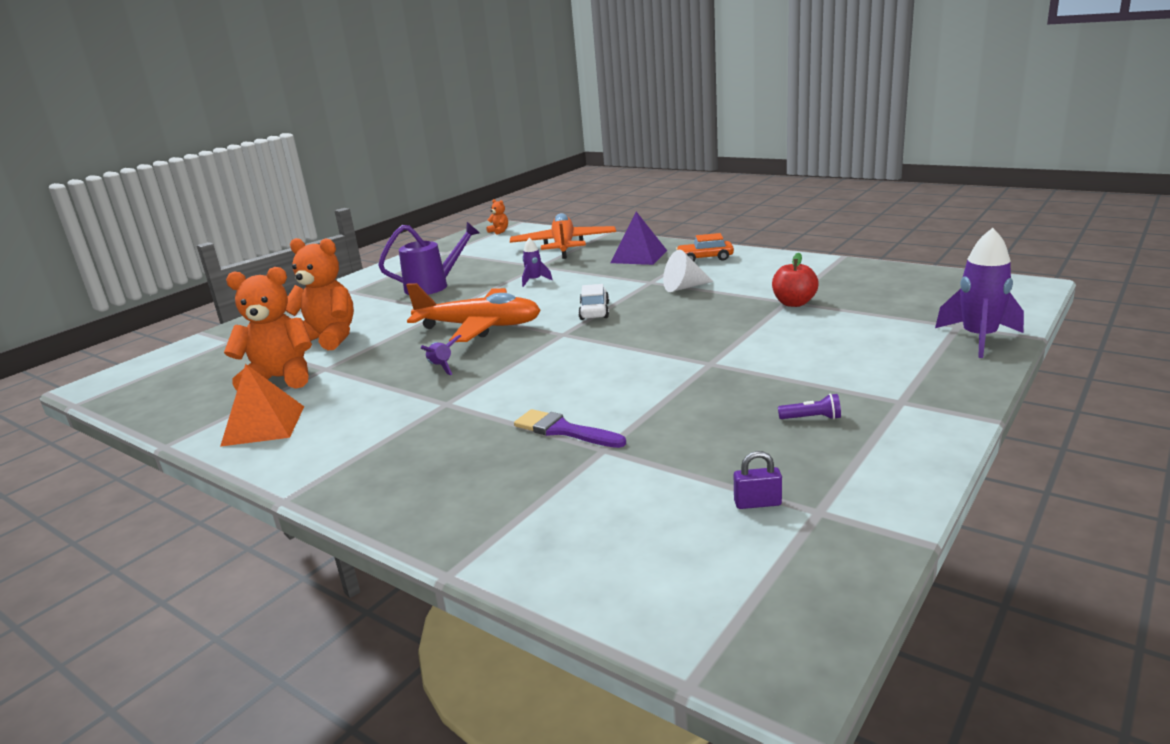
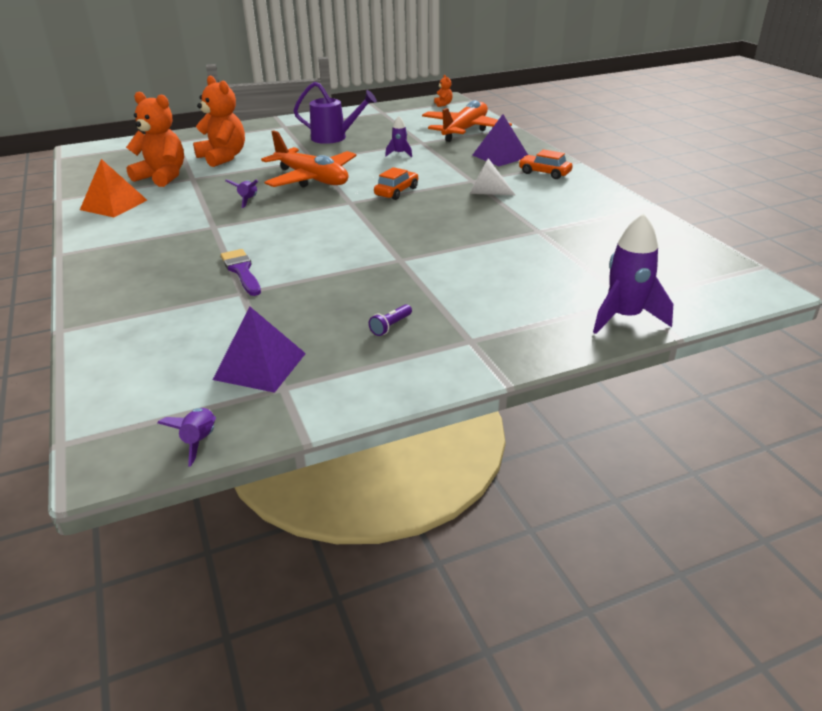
camera: 30 degrees right, 10 degrees up
(594, 311) = (396, 192): white car -> orange car
(757, 503) = (260, 366): purple padlock -> purple pyramid
(794, 303) = (540, 234): red apple -> none
(812, 418) = (390, 326): purple flashlight -> purple flashlight turned 90 degrees clockwise
(835, 598) = (200, 441): none -> purple rocket

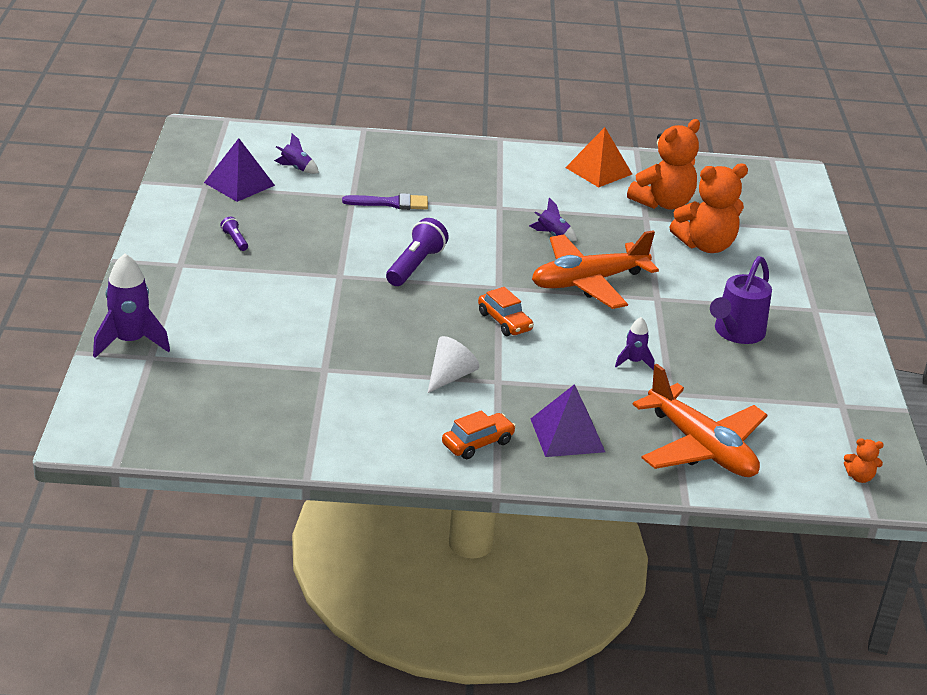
camera: 110 degrees right, 0 degrees up
(200, 441) = (182, 153): purple rocket -> purple rocket (296, 168)
(349, 235) = (415, 265): none -> purple flashlight

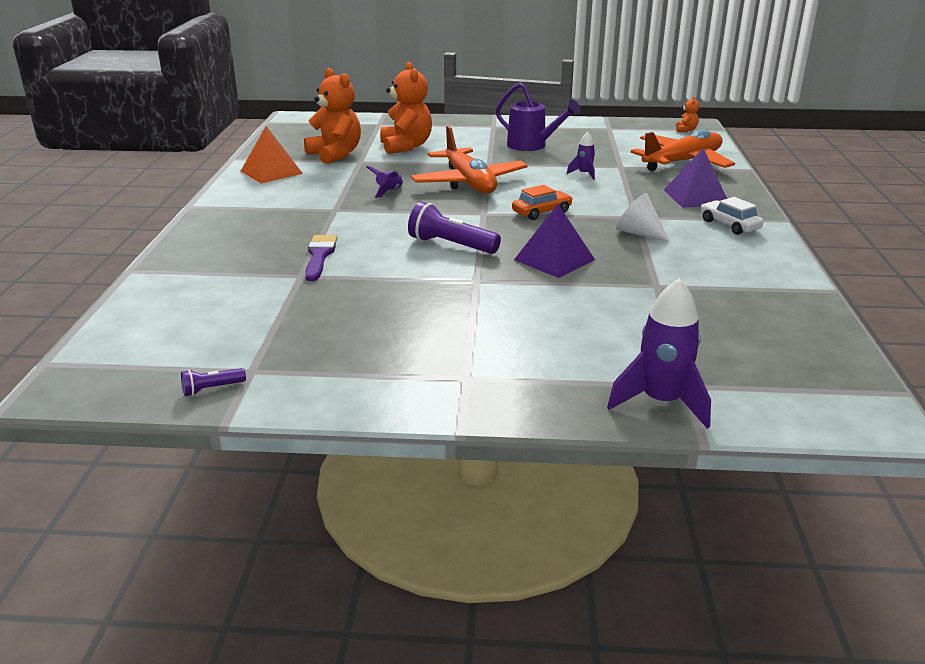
camera: 85 degrees left, 5 degrees down
(235, 240) = (402, 342): purple flashlight -> purple flashlight (211, 389)
(239, 184) = (252, 345): purple pyramid -> purple pyramid (554, 259)
(296, 168) = (220, 309): purple rocket -> none
(477, 443) = (729, 225): orange car -> white car

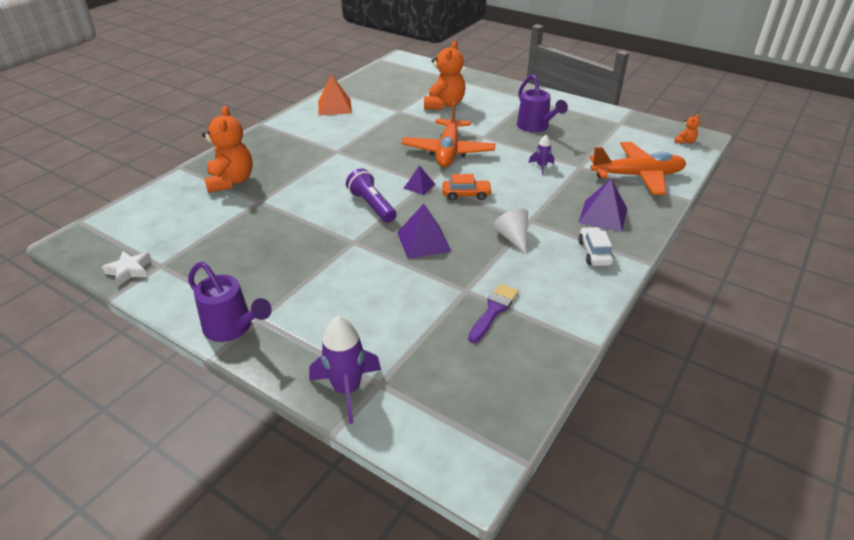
camera: 30 degrees right, 10 degrees up
(211, 389) = (129, 270): purple flashlight -> white star
(319, 256) = (286, 188): purple brush -> purple brush (494, 310)
(335, 155) = (390, 101): orange teddy bear -> orange teddy bear (231, 181)
(389, 191) = (387, 145): purple rocket -> none
(446, 397) = (232, 328): none -> purple watering can
(480, 217) = (419, 186): none -> purple pyramid

